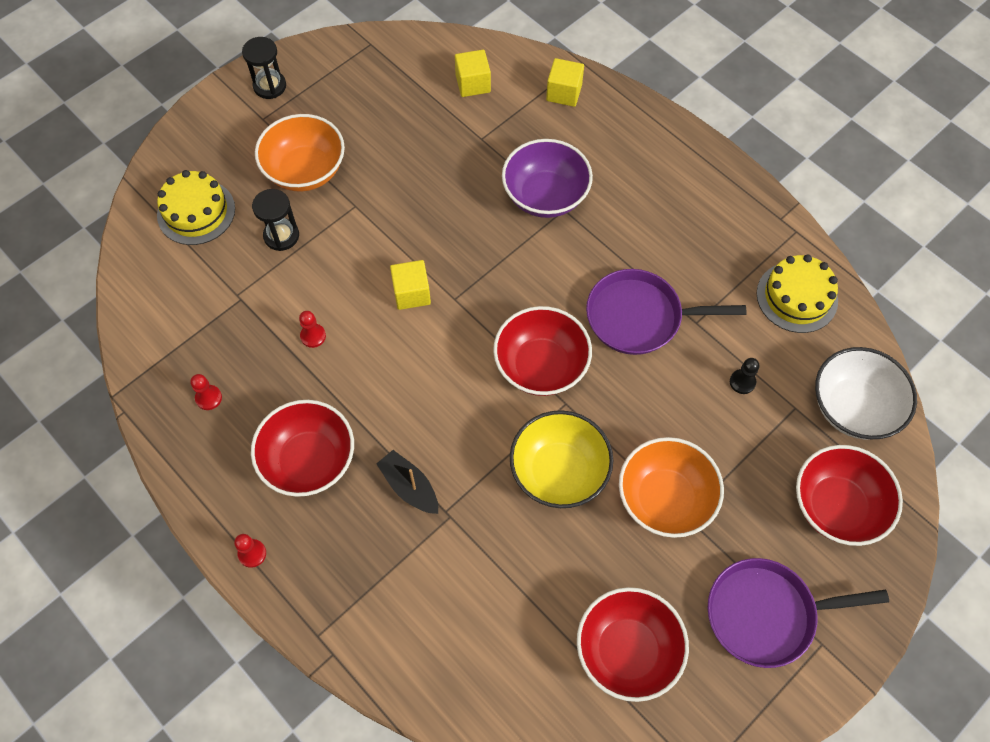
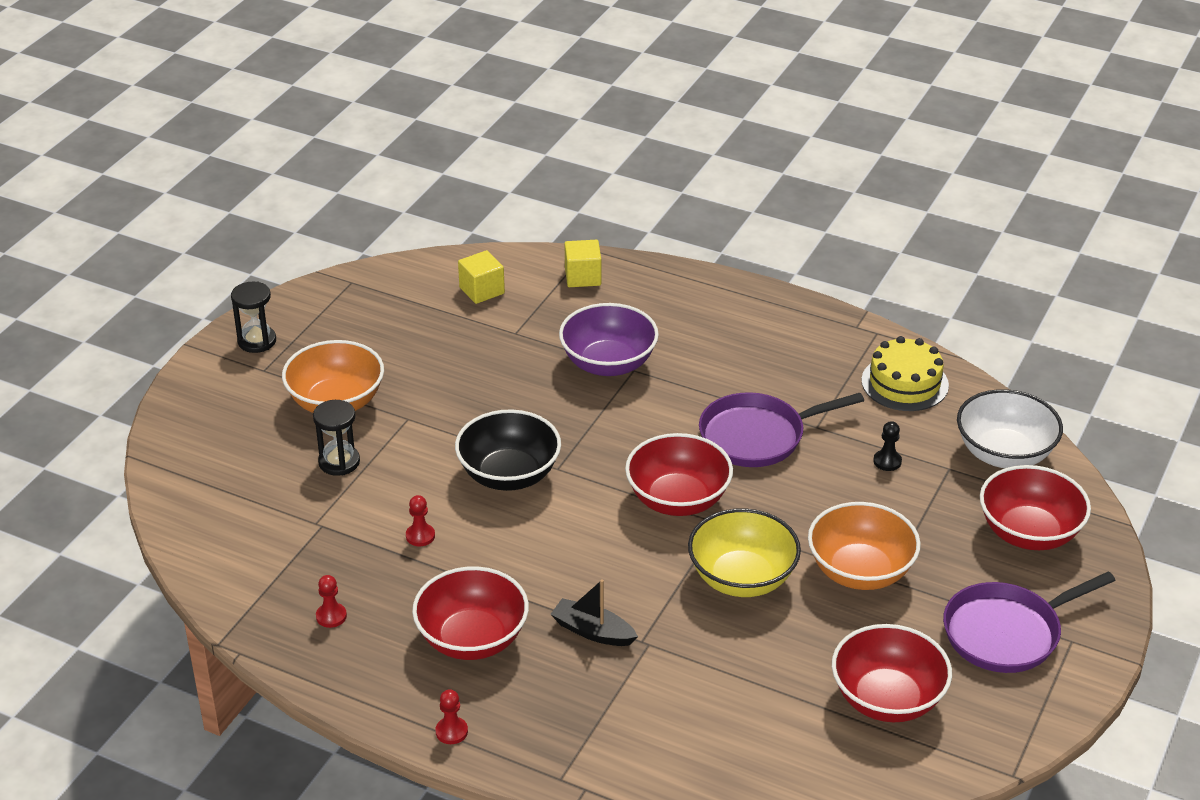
camera: 20 degrees left, 25 degrees down
(196, 212) = (230, 465): yellow cake -> none
(411, 293) = (509, 475): yellow cube -> black bowl

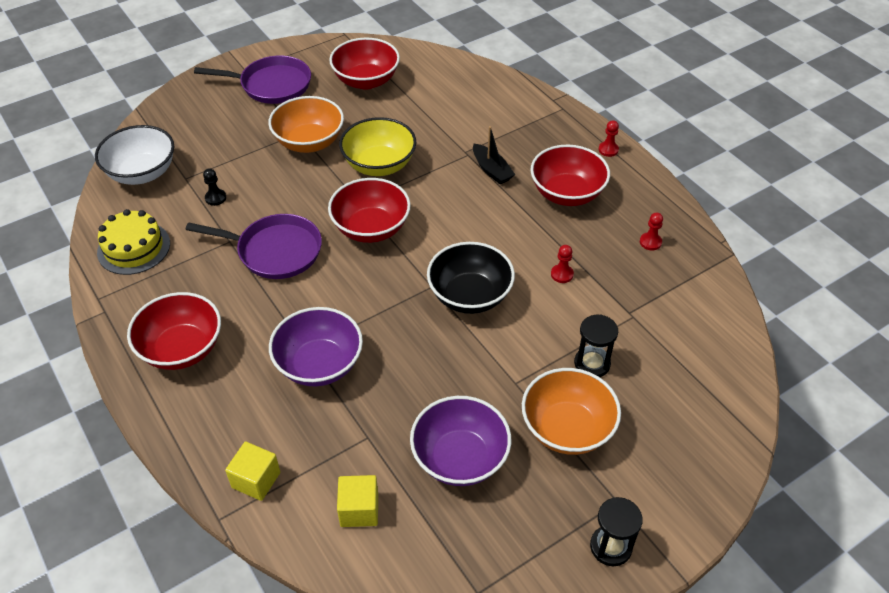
camera: 150 degrees left, 10 degrees up
(422, 348) = (460, 458): none -> purple bowl
(1029, 533) = (193, 125): red bowl -> red bowl (182, 349)

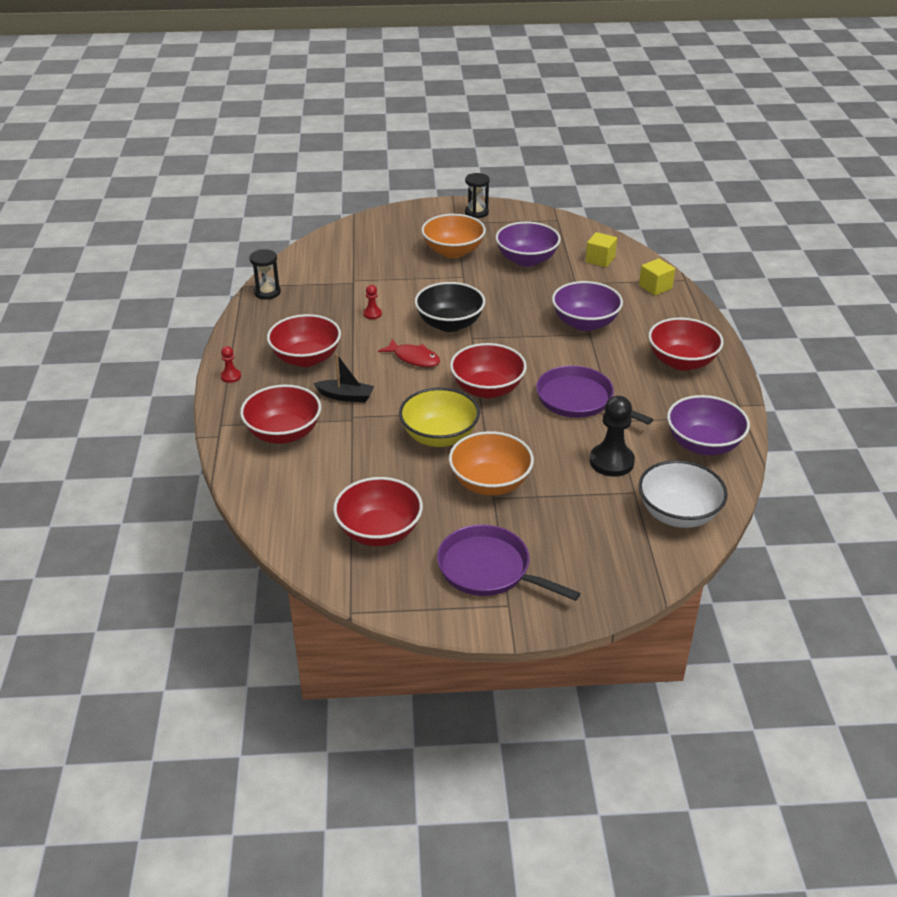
camera: 150 degrees left, 10 degrees down
(134, 248) = (703, 444): yellow cake -> purple bowl
(215, 198) = (611, 461): black pawn -> black pawn, size x2.02
(468, 235) = (414, 358): none -> red fish
(491, 170) = (345, 396): black boat -> black boat turned 105 degrees clockwise
(507, 120) = (283, 433): none -> red bowl
(592, 363) = (407, 269): black hourglass -> black hourglass (267, 292)
(650, 242) = (287, 310): red pawn -> none

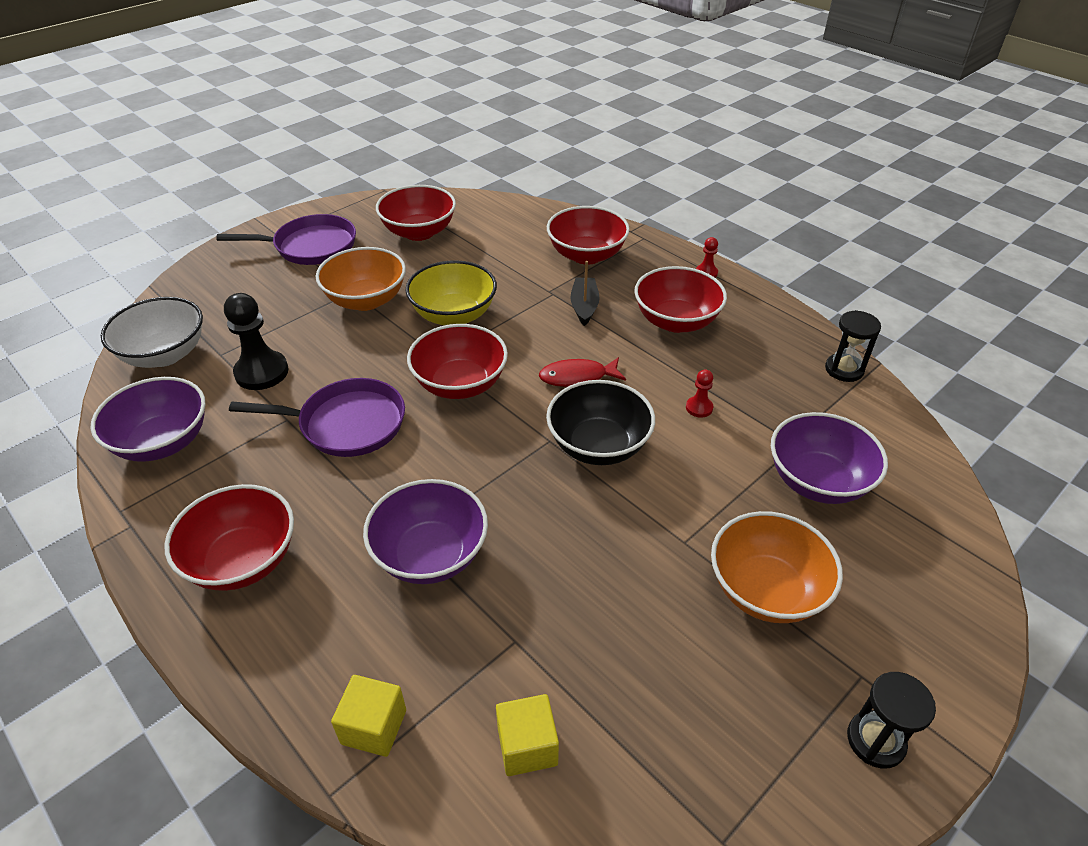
camera: 140 degrees right, 5 degrees up
(345, 396) = (584, 306): black boat -> black boat turned 120 degrees clockwise
(526, 260) = (643, 650): purple bowl -> purple bowl (817, 481)

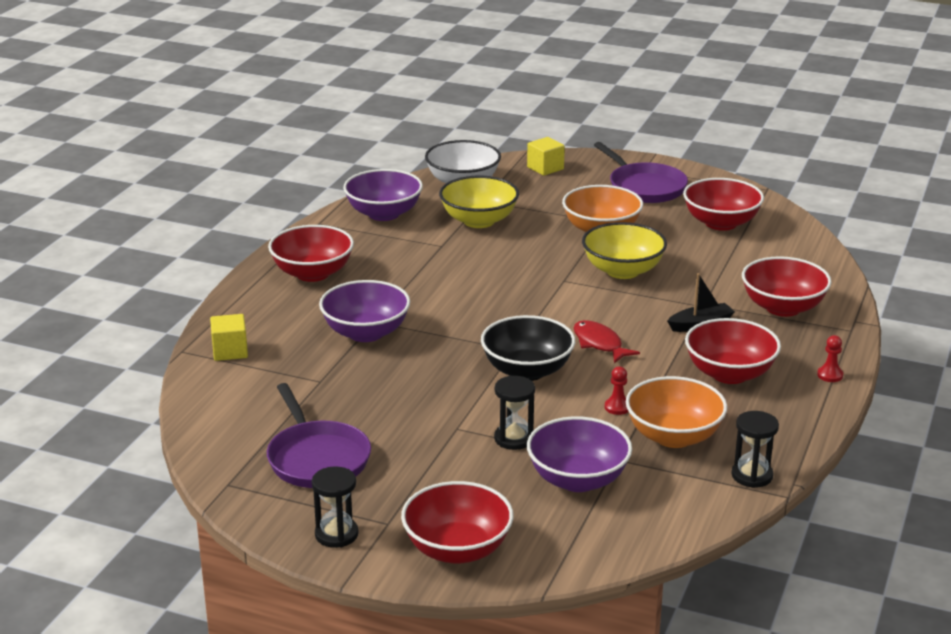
camera: 65 degrees right, 15 degrees down
(261, 372) = (479, 221): black pawn -> yellow bowl
(346, 424) = (457, 267): purple pan -> purple pan (317, 458)
(460, 384) = (541, 297): red bowl -> red bowl (457, 549)
(527, 746) = (249, 404): yellow cube -> yellow cube (545, 168)
(725, 502) = (514, 439): none -> black hourglass
(766, 590) = (437, 471): orange bowl -> orange bowl (673, 436)

